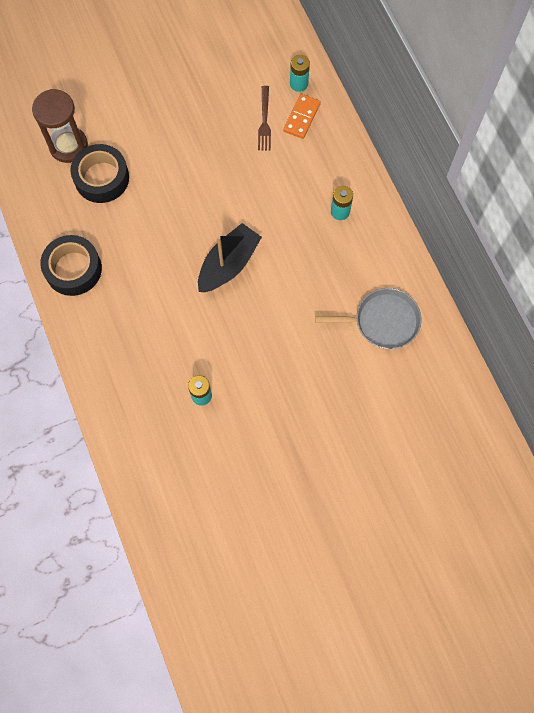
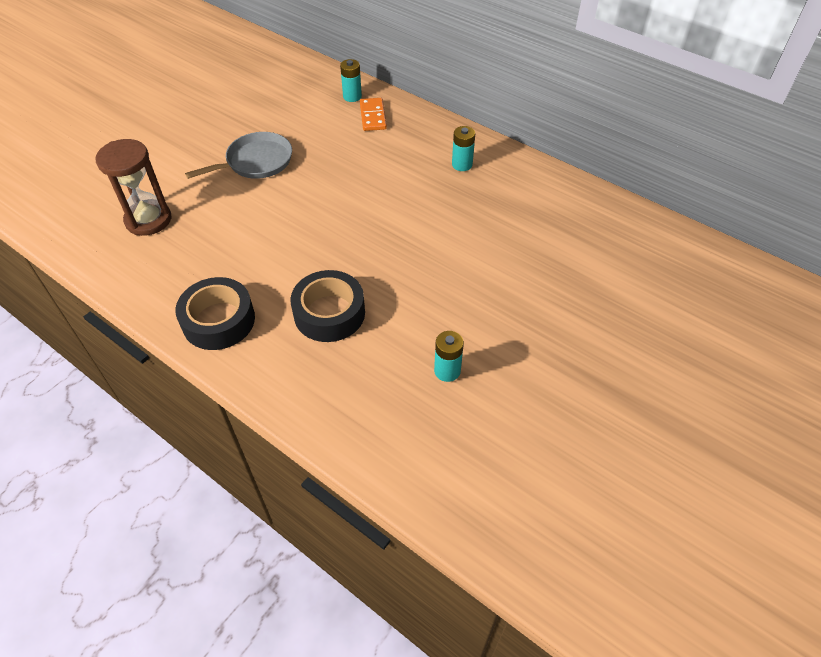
camera: 30 degrees left, 20 degrees down
(101, 178) = (202, 231): black tape -> black tape (329, 313)
(229, 264) = (388, 245): black boat -> none
(264, 121) = (340, 130): brown fork -> none
(383, 321) = (572, 226): grey pan -> grey pan (256, 162)

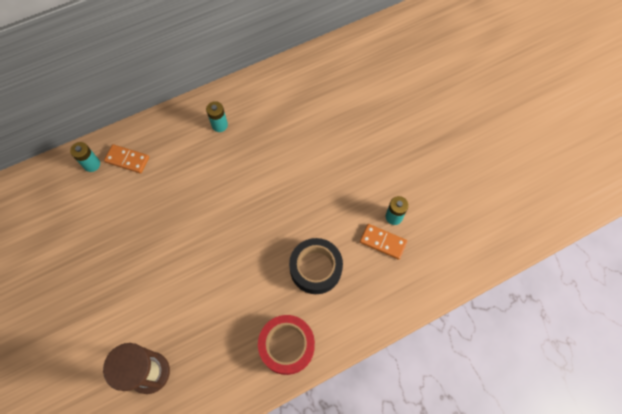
camera: 65 degrees left, 15 degrees up
(218, 320) = (287, 346): black tape -> red tape
(256, 162) = (128, 266): grey pan -> none
(402, 371) = (382, 242): none -> orange domino

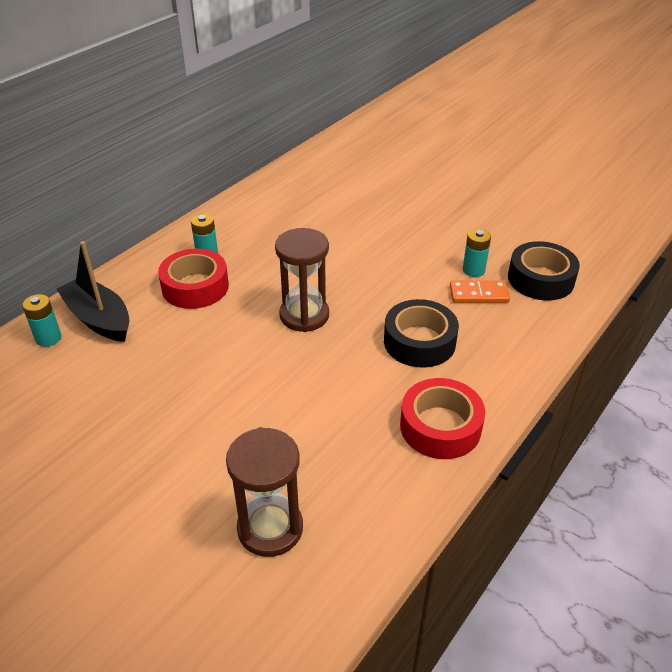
camera: 25 degrees left, 25 degrees down
(127, 159) = (99, 319): orange domino -> black boat
(198, 154) = (195, 287): none -> red tape
(254, 211) = (304, 315): none -> brown hourglass
(437, 246) = (540, 279): none -> black tape

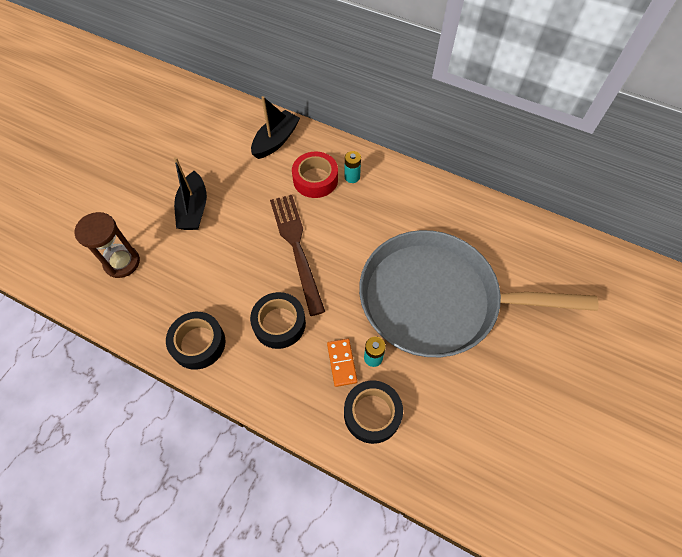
camera: 80 degrees right, 20 degrees up
(48, 338) = (256, 124): turquoise battery -> none
(191, 424) = (194, 209): none -> black boat
(304, 315) = (296, 247): brown hourglass -> brown fork
(406, 218) = (435, 299): none -> grey pan
(440, 427) = (198, 343): red tape -> black tape

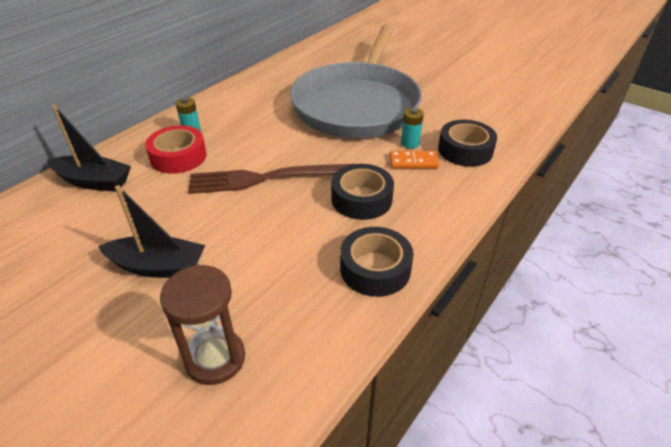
camera: 80 degrees left, 20 degrees down
(276, 141) = (94, 181): black boat -> black boat turned 150 degrees clockwise

